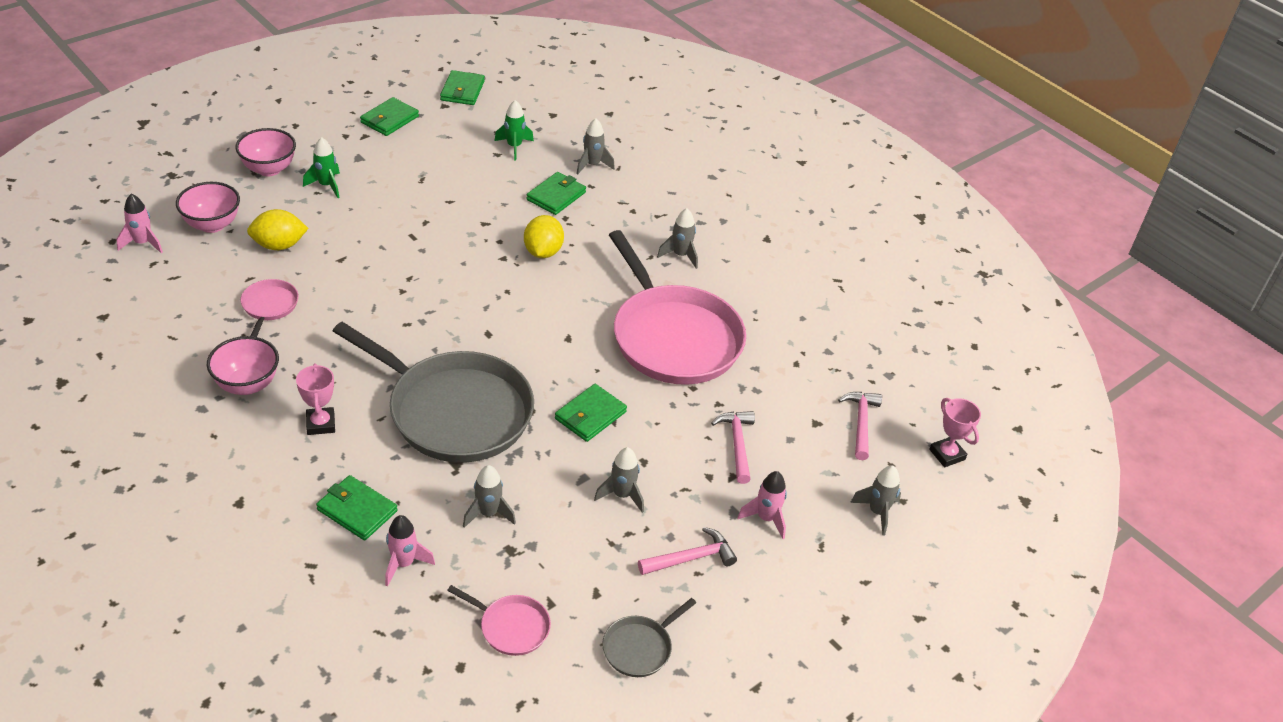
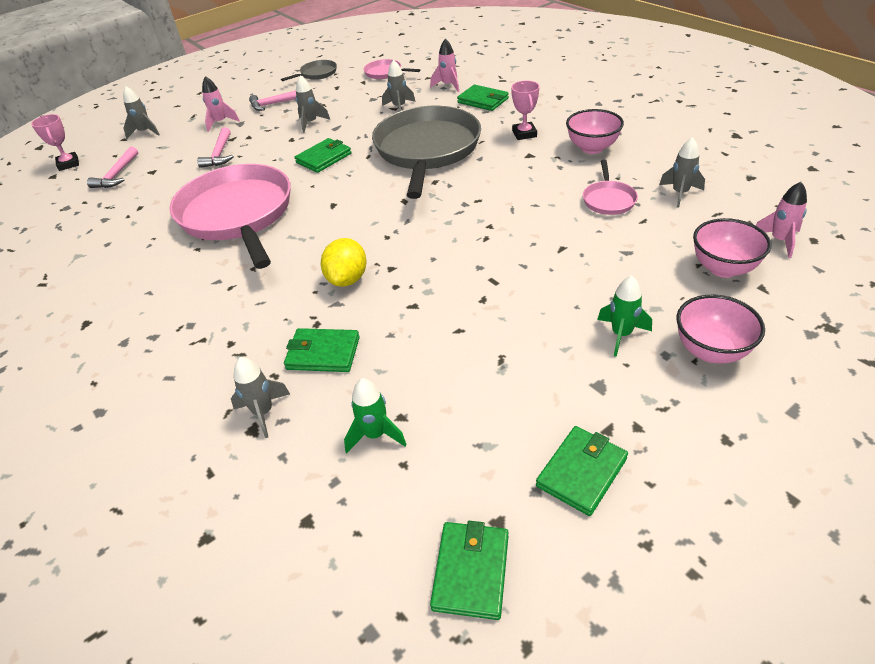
camera: 170 degrees left, 0 degrees up
(279, 245) = (634, 254): yellow lemon -> none
(455, 411) = (427, 150): grey pan -> grey pan turned 60 degrees clockwise
(556, 196) = (323, 353): green wallet -> green wallet turned 60 degrees clockwise
(680, 255) = (196, 292): grey rocket -> grey rocket (680, 193)

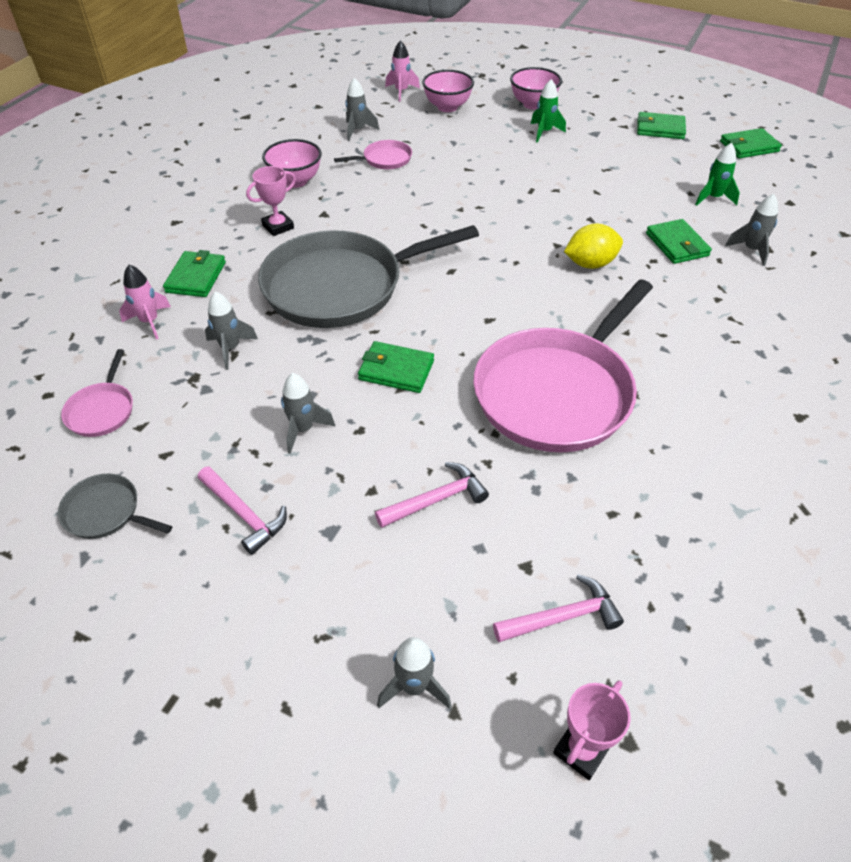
camera: 120 degrees left, 5 degrees up
(220, 122) = (337, 564): pink rocket -> none

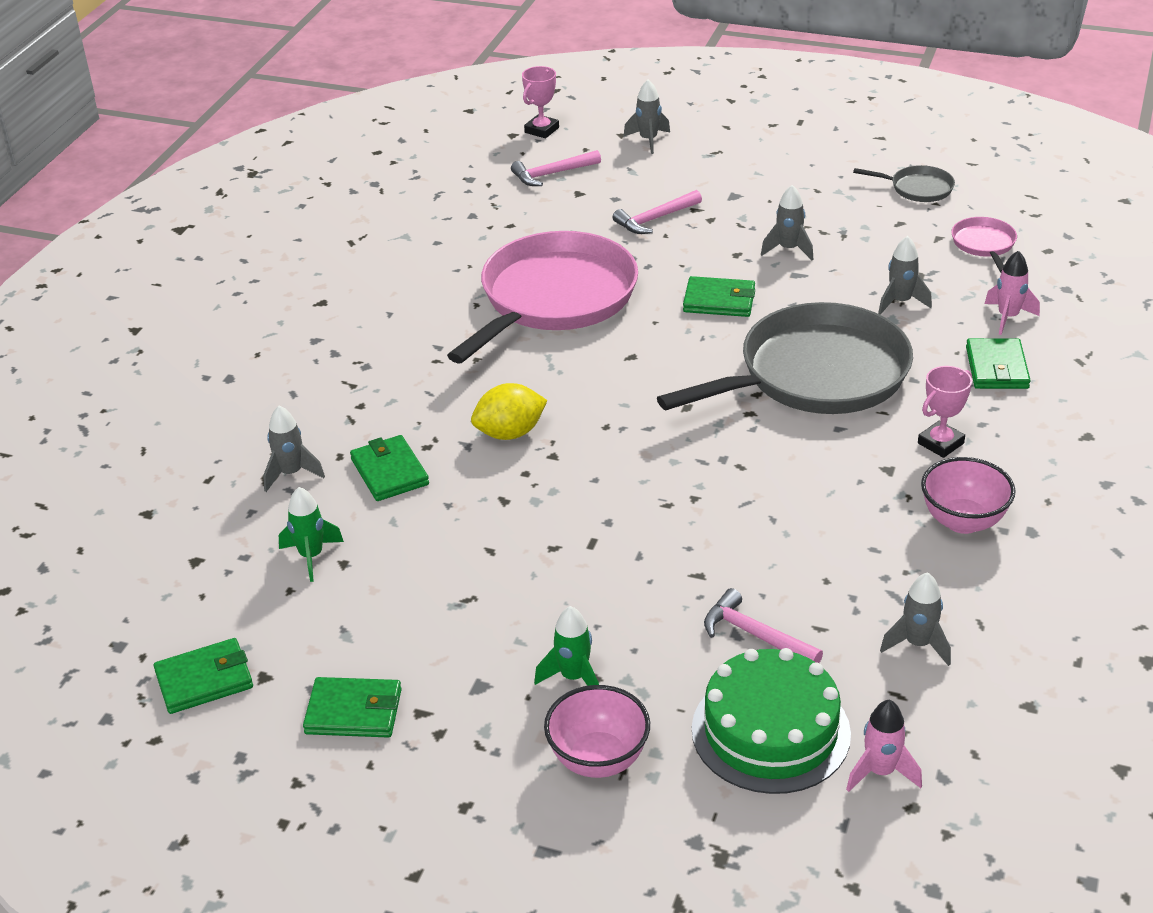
camera: 175 degrees right, 10 degrees down
(244, 514) = (807, 197): pink hammer -> pink hammer (754, 635)
(385, 159) = (841, 580): pink pan -> none
(447, 107) = (770, 731): pink bowl -> green cake

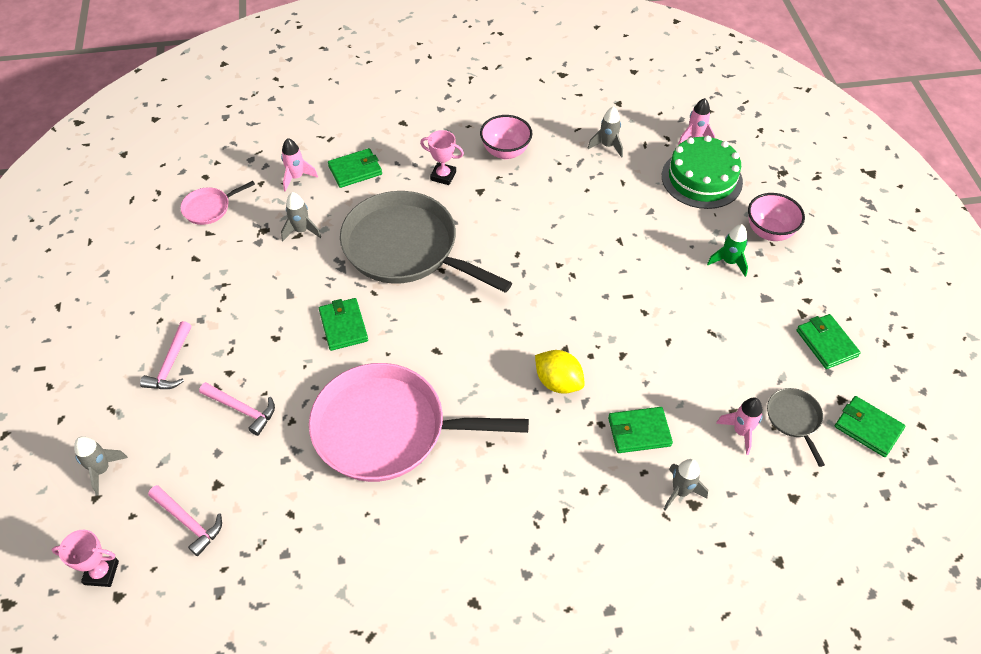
camera: 120 degrees left, 15 degrees up
(311, 556) = (741, 432): green rocket -> pink rocket
(389, 472) = (639, 432): green wallet -> green wallet turned 45 degrees clockwise
(754, 635) = (645, 204): pink hammer -> pink hammer (171, 364)
(788, 249) = (256, 309): grey rocket -> none
(918, 188) = (138, 261): grey pan -> grey pan (794, 419)

